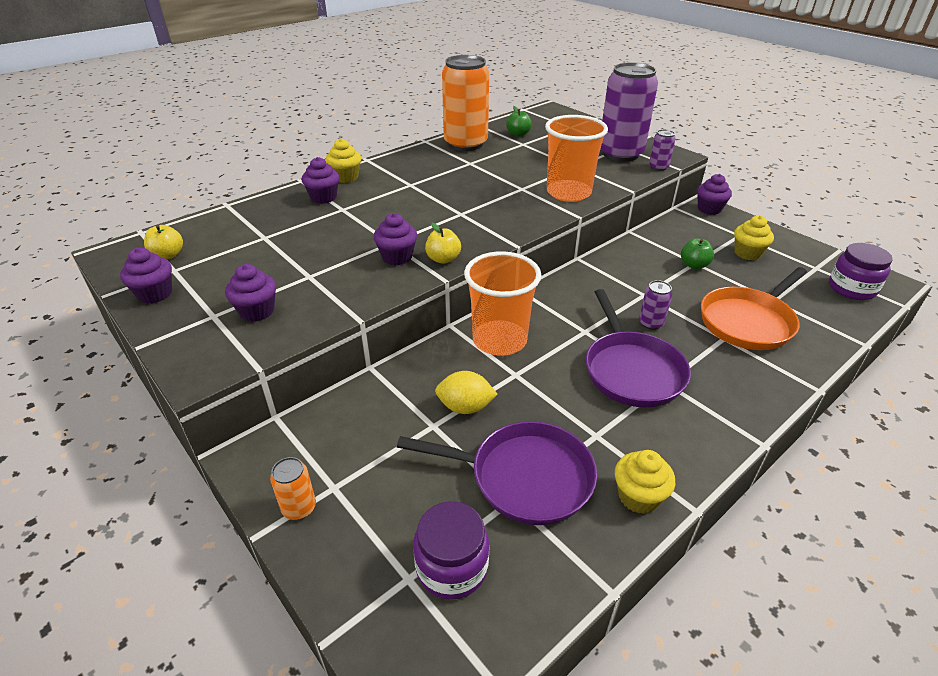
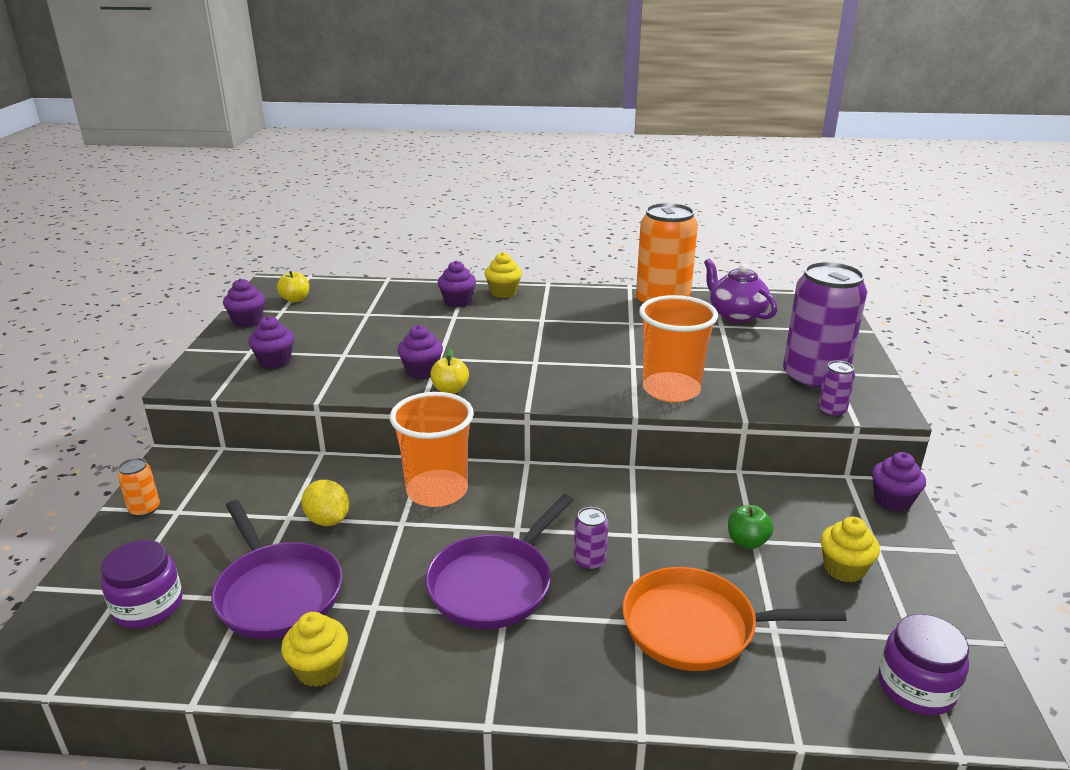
camera: 45 degrees right, 10 degrees down
(518, 134) = (736, 314): green apple -> purple teapot

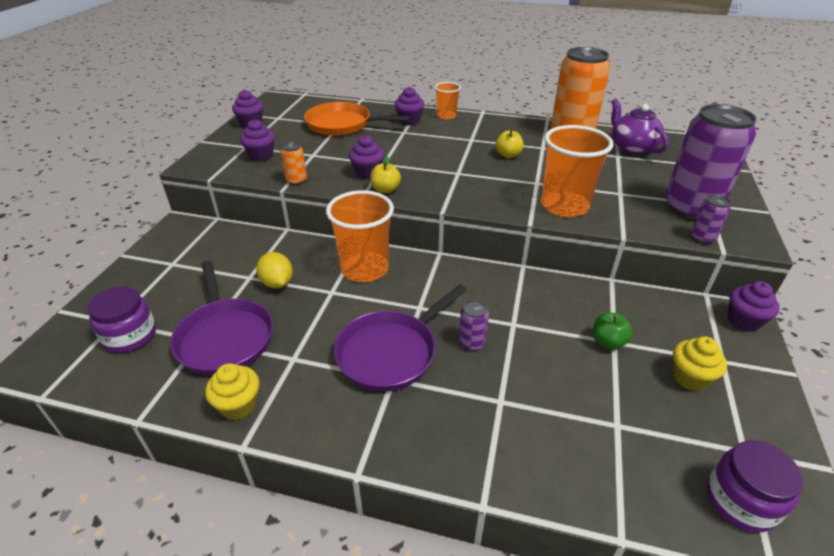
camera: 10 degrees right, 10 degrees up
(144, 509) = (150, 259): orange can -> orange can (296, 180)
(295, 299) = (290, 110): yellow apple -> yellow apple (508, 155)
(503, 292) = (446, 116): yellow cupcake -> orange cup
(697, 627) = (550, 413): orange pan -> orange pan (342, 124)

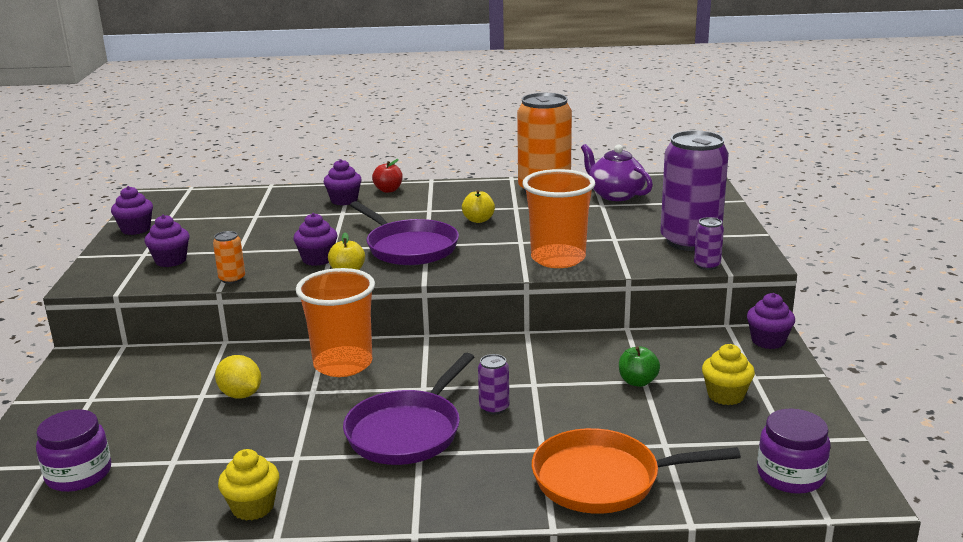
camera: 15 degrees left, 15 degrees down
(225, 337) = (202, 454): purple pan -> purple pan (409, 247)
(342, 124) = (260, 215): orange pan -> orange pan (603, 479)
(446, 116) = (388, 190): orange cup -> red apple

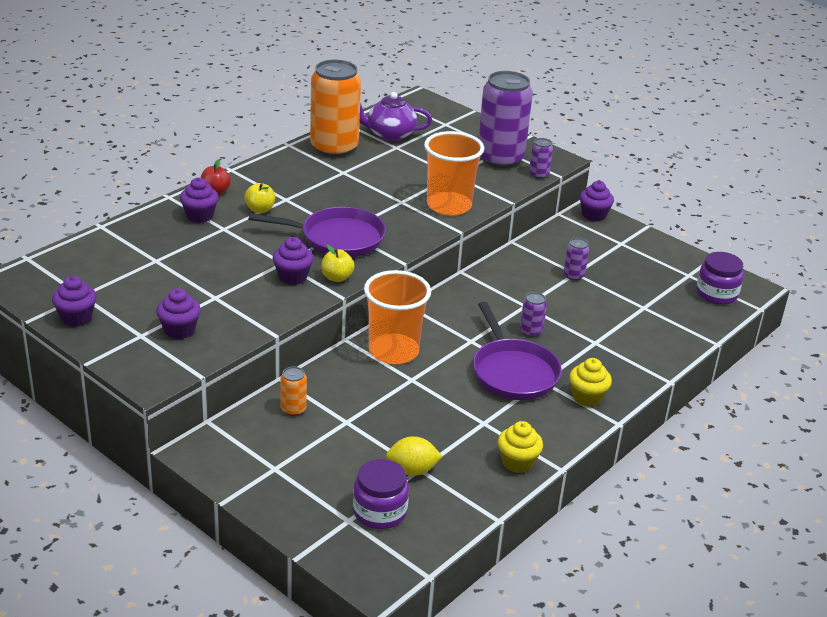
camera: 50 degrees left, 10 degrees up
(232, 279) = (264, 321): orange can -> orange can (293, 409)
(241, 395) = (371, 406): yellow lemon -> yellow lemon (412, 470)
(478, 220) = (339, 194): yellow apple -> yellow apple (260, 209)
(603, 479) = (648, 342): orange pan -> none
(637, 382) = (573, 275): green apple -> purple can
(725, 395) = (626, 262): yellow cupcake -> yellow cupcake (587, 397)

